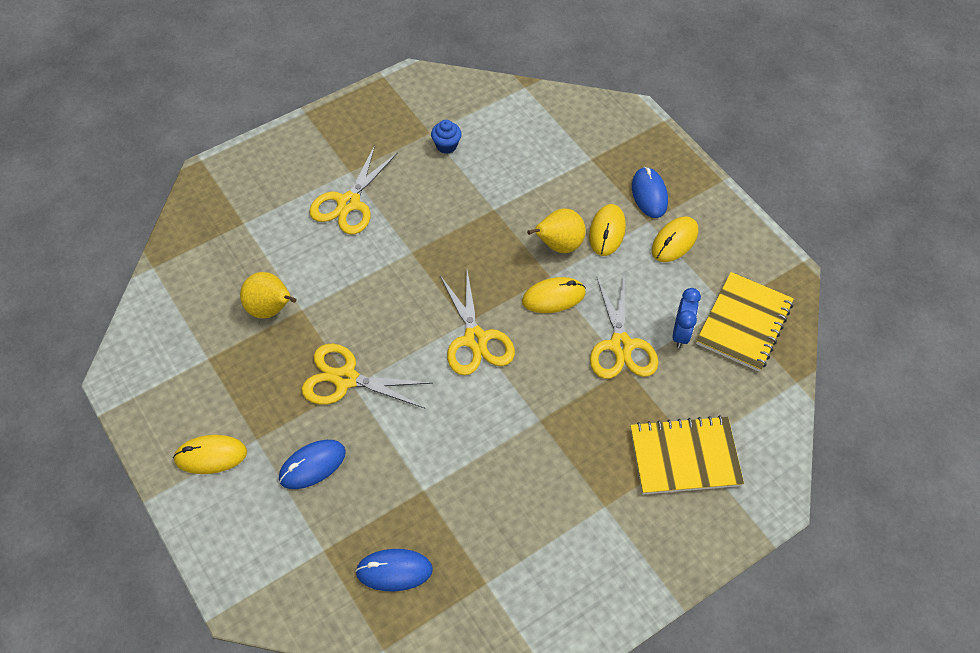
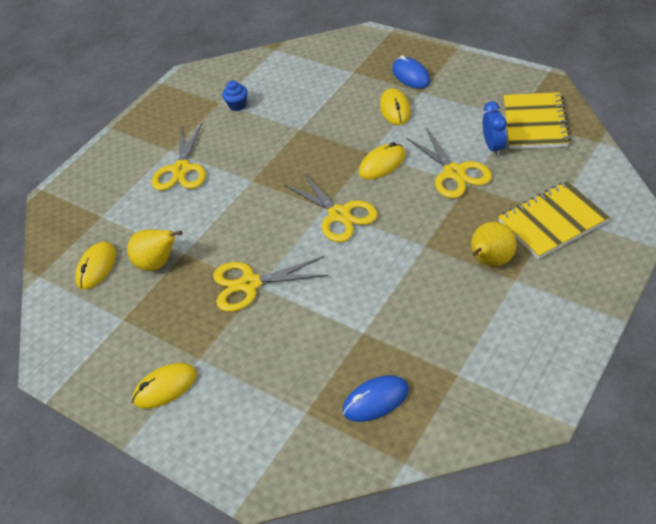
camera: 15 degrees left, 10 degrees down
(312, 465) = (259, 356): blue mouse -> none
(558, 245) = (364, 131): yellow pear -> yellow pear (490, 261)
(674, 241) = (449, 95): yellow mouse -> yellow mouse (97, 267)

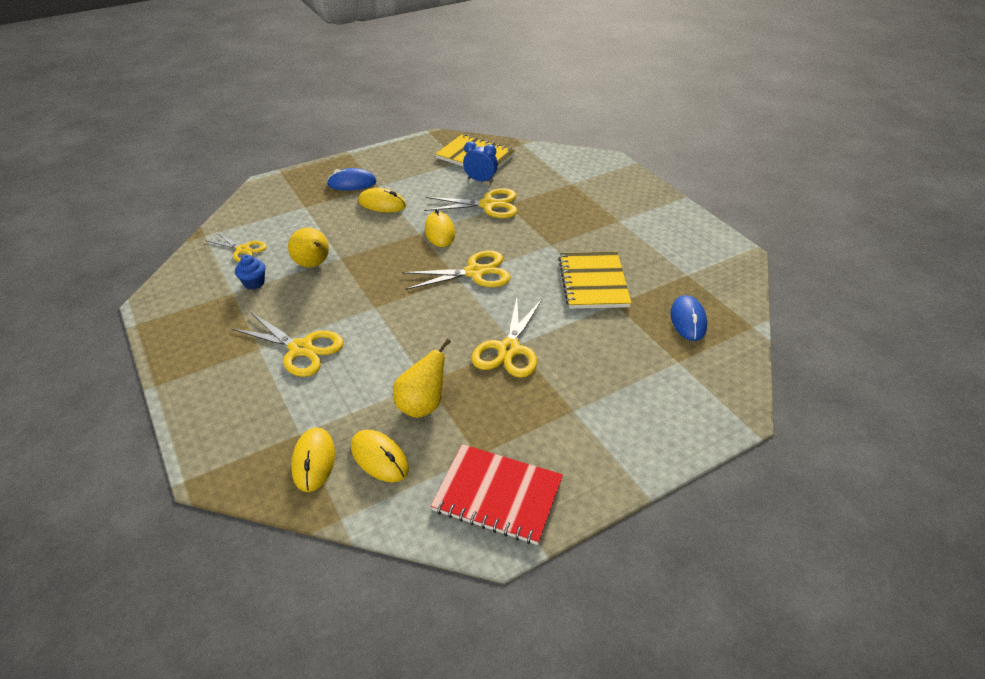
camera: 70 degrees left, 5 degrees down
(89, 348) = (497, 495): none -> red notebook
(165, 387) = (594, 445): yellow mouse -> yellow mouse (314, 461)
(272, 77) = (243, 250): none -> yellow scissors
(490, 261) = (593, 223): yellow pear -> yellow pear (313, 264)
(552, 222) = (578, 187): yellow notebook -> yellow notebook (593, 282)

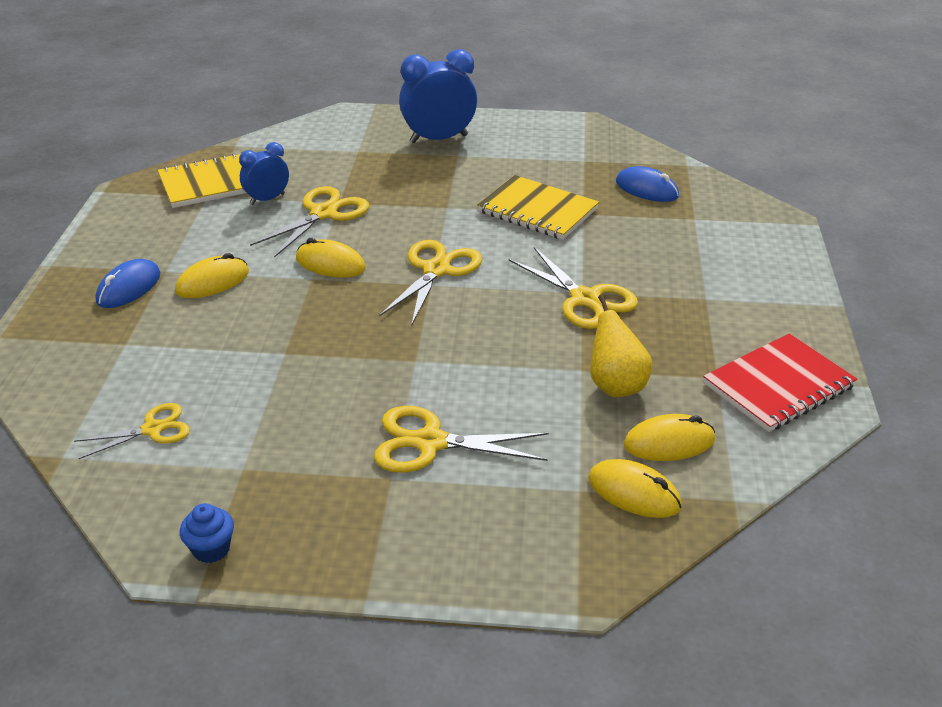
camera: 55 degrees left, 5 degrees down
(254, 283) = (245, 442): blue cupcake -> blue cupcake (211, 549)
(301, 349) = (430, 442): yellow scissors -> yellow scissors turned 150 degrees counterclockwise
(313, 264) = (270, 378): yellow pear -> none
(628, 204) = (439, 139): none -> blue clock

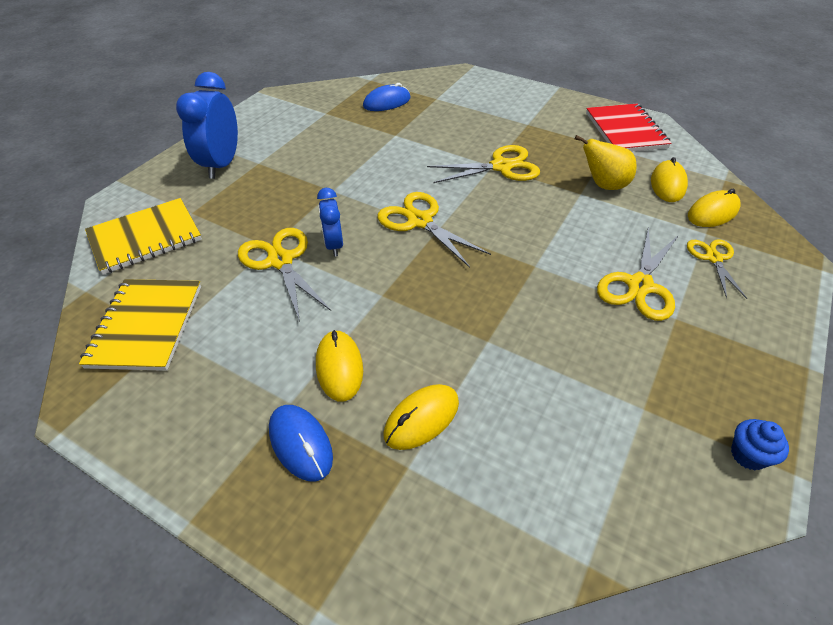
camera: 65 degrees left, 10 degrees up
(152, 429) = (567, 468): yellow scissors -> yellow scissors (713, 258)
(267, 199) = (219, 292): blue clock -> blue clock (334, 245)
(330, 264) = (367, 277): yellow mouse -> yellow mouse (422, 418)
(537, 210) = (375, 151): yellow notebook -> yellow notebook (145, 238)

